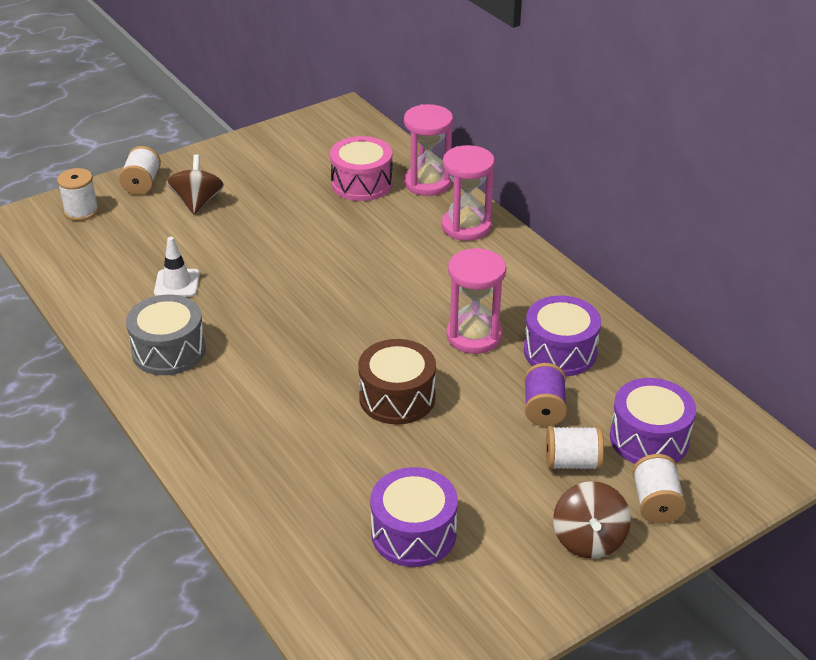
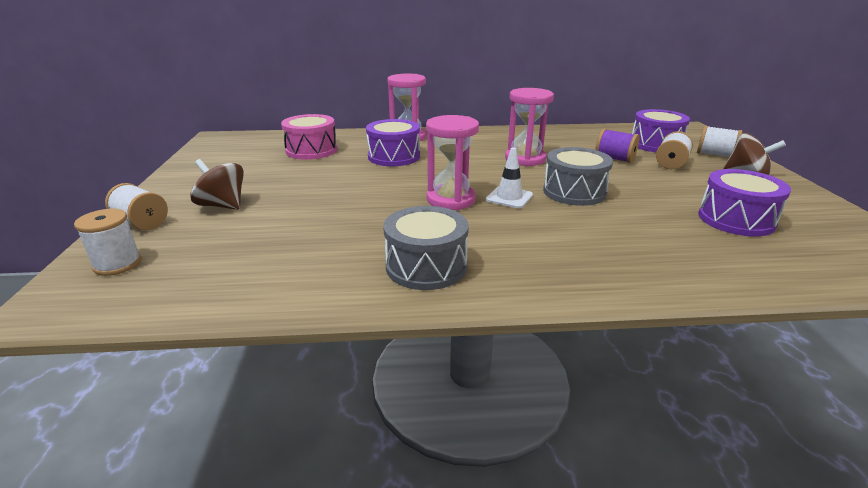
camera: 60 degrees left, 10 degrees down
(177, 283) = (327, 240): white traffic cone -> white traffic cone (509, 197)
(397, 397) = (574, 192): brown drum -> grey drum
(427, 183) = (345, 136): pink hourglass -> pink hourglass (451, 200)
(560, 352) = (561, 144): purple drum -> purple drum (394, 157)

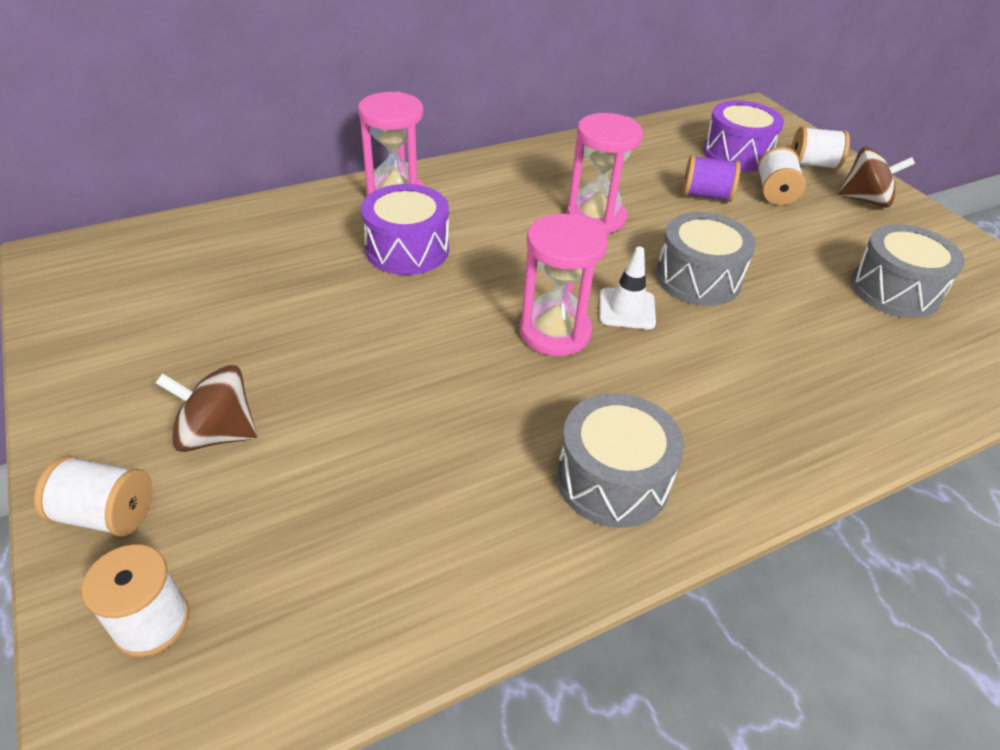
camera: 25 degrees left, 15 degrees up
(311, 150) = (261, 259): pink drum -> none
(736, 219) = (894, 290): purple drum -> grey drum

